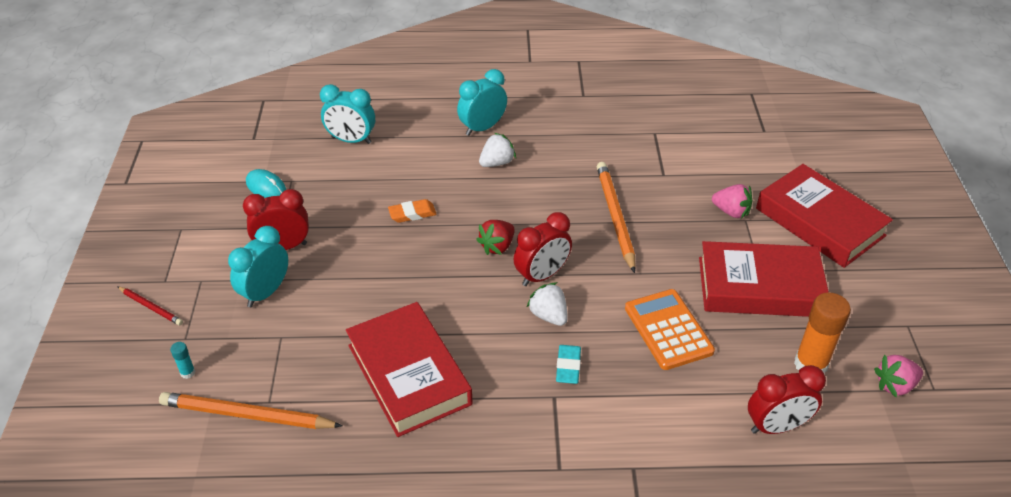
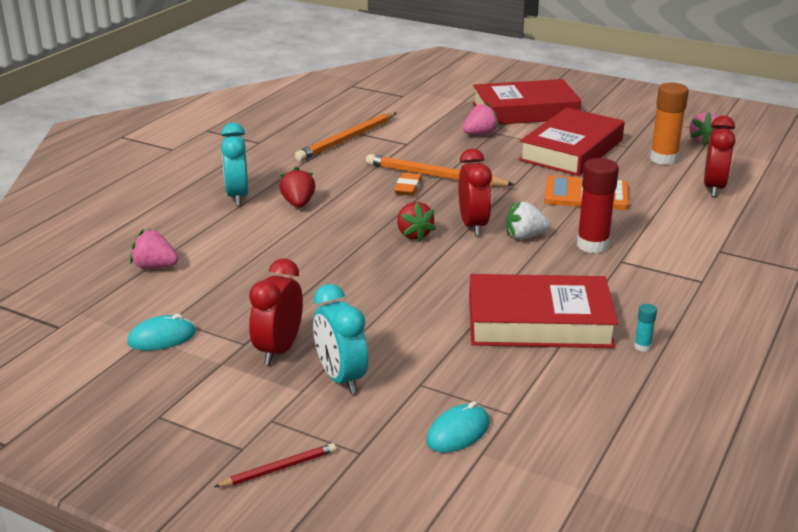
camera: 60 degrees left, 15 degrees down
(187, 372) = (419, 461): turquoise glue stick -> turquoise glue stick (642, 347)
(230, 380) = (458, 432): none -> turquoise mouse
(247, 415) = (519, 432): orange pencil -> orange pencil (347, 139)
(351, 140) = (155, 267): turquoise clock -> pink strawberry
(412, 214) = (318, 263): orange eraser -> orange eraser (408, 188)
(497, 163) = (298, 203): white strawberry -> red strawberry
(568, 367) = (592, 245): turquoise eraser -> red glue stick

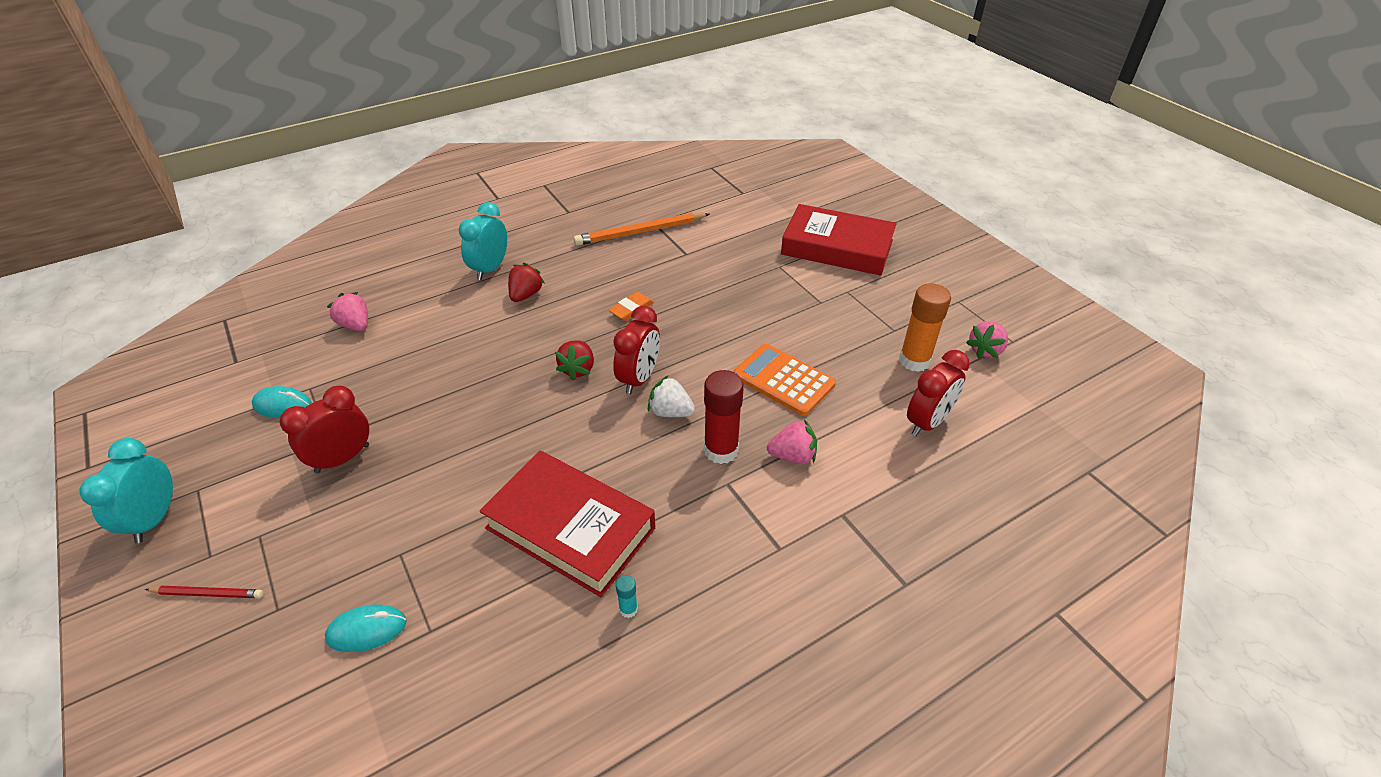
camera: 30 degrees right, 15 degrees up
(341, 378) = (351, 515): turquoise clock -> turquoise clock (155, 519)
(435, 176) = (670, 303): orange pencil -> none
(480, 134) = (763, 264): pink strawberry -> pink strawberry (792, 456)
(571, 150) = (830, 315): red book -> none

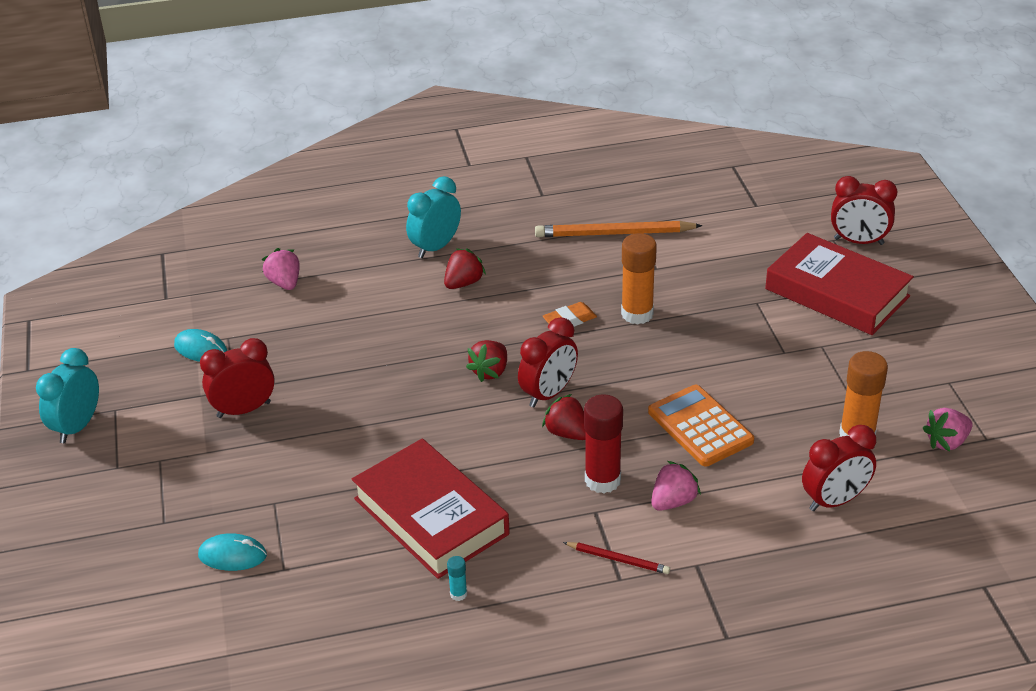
camera: 20 degrees right, 5 degrees down
(207, 594) = (111, 497): red pencil -> red pencil (618, 559)
(670, 412) = (567, 433): white strawberry -> red strawberry
(687, 293) = (637, 314): none -> orange glue stick
(792, 456) = (673, 501): pink strawberry -> pink strawberry turned 60 degrees counterclockwise
(832, 206) = (858, 241): none -> red clock

